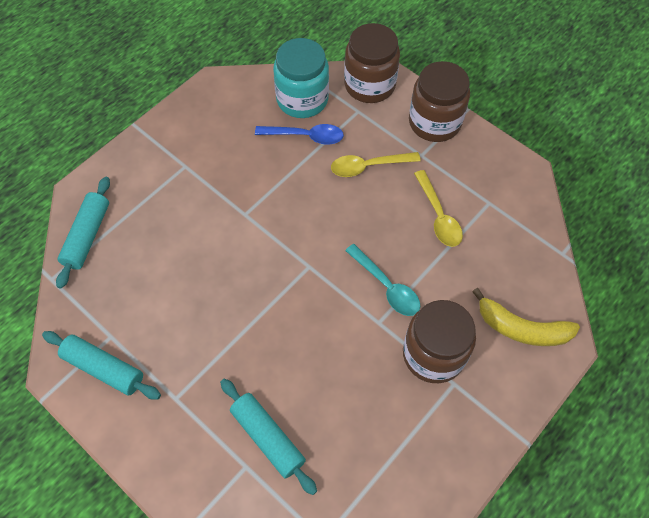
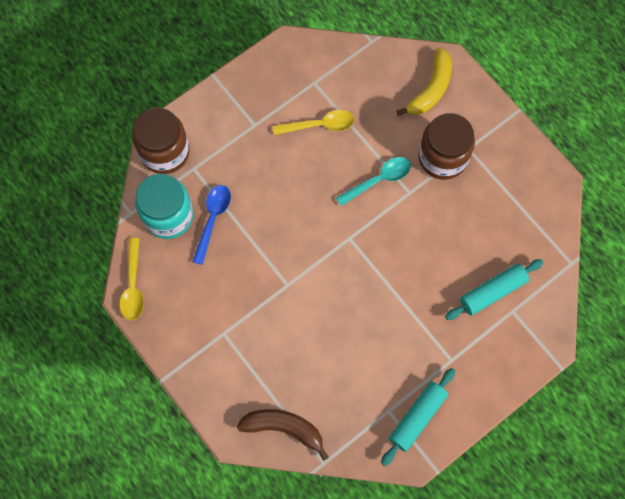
camera: 80 degrees left, 10 degrees up
(87, 236) = (284, 428): turquoise rolling pin -> brown banana
(368, 166) = (257, 171): yellow spoon -> yellow spoon (133, 286)
(434, 122) = (221, 106): brown jar -> none

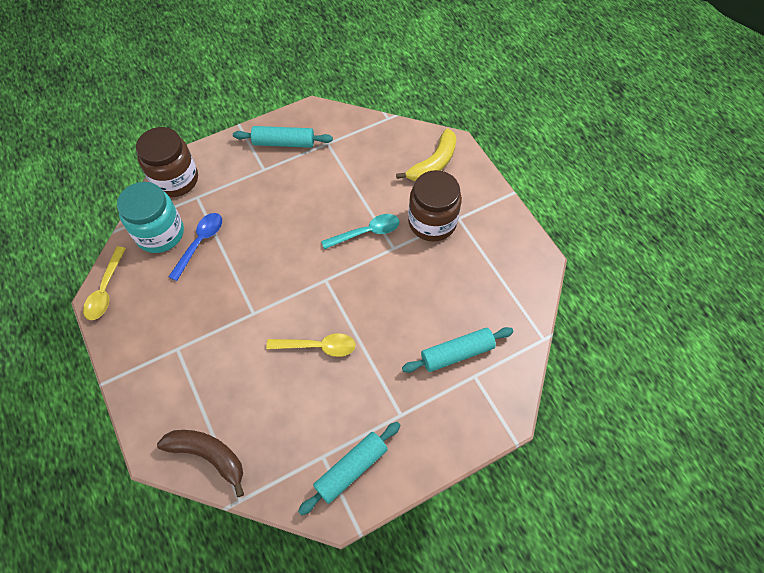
camera: 10 degrees right, 10 degrees down
(267, 89) = (284, 143): none -> turquoise rolling pin
(319, 125) = (323, 178): yellow spoon -> yellow spoon (318, 346)

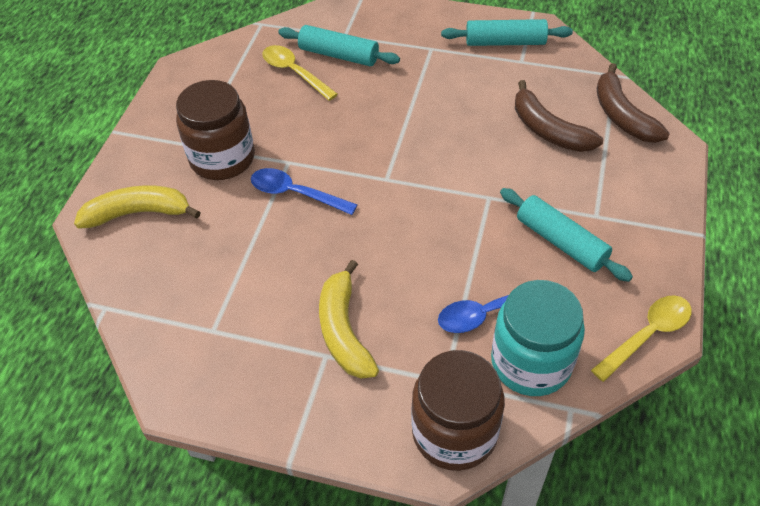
camera: 135 degrees left, 10 degrees down
(253, 398) = (548, 130): none -> brown banana
(266, 184) = (344, 330): none -> yellow banana
(284, 143) = (262, 375): turquoise rolling pin -> turquoise rolling pin (561, 242)
(318, 346) = (451, 130): yellow spoon -> yellow spoon (294, 72)
(366, 232) = (296, 193): turquoise spoon -> blue spoon

